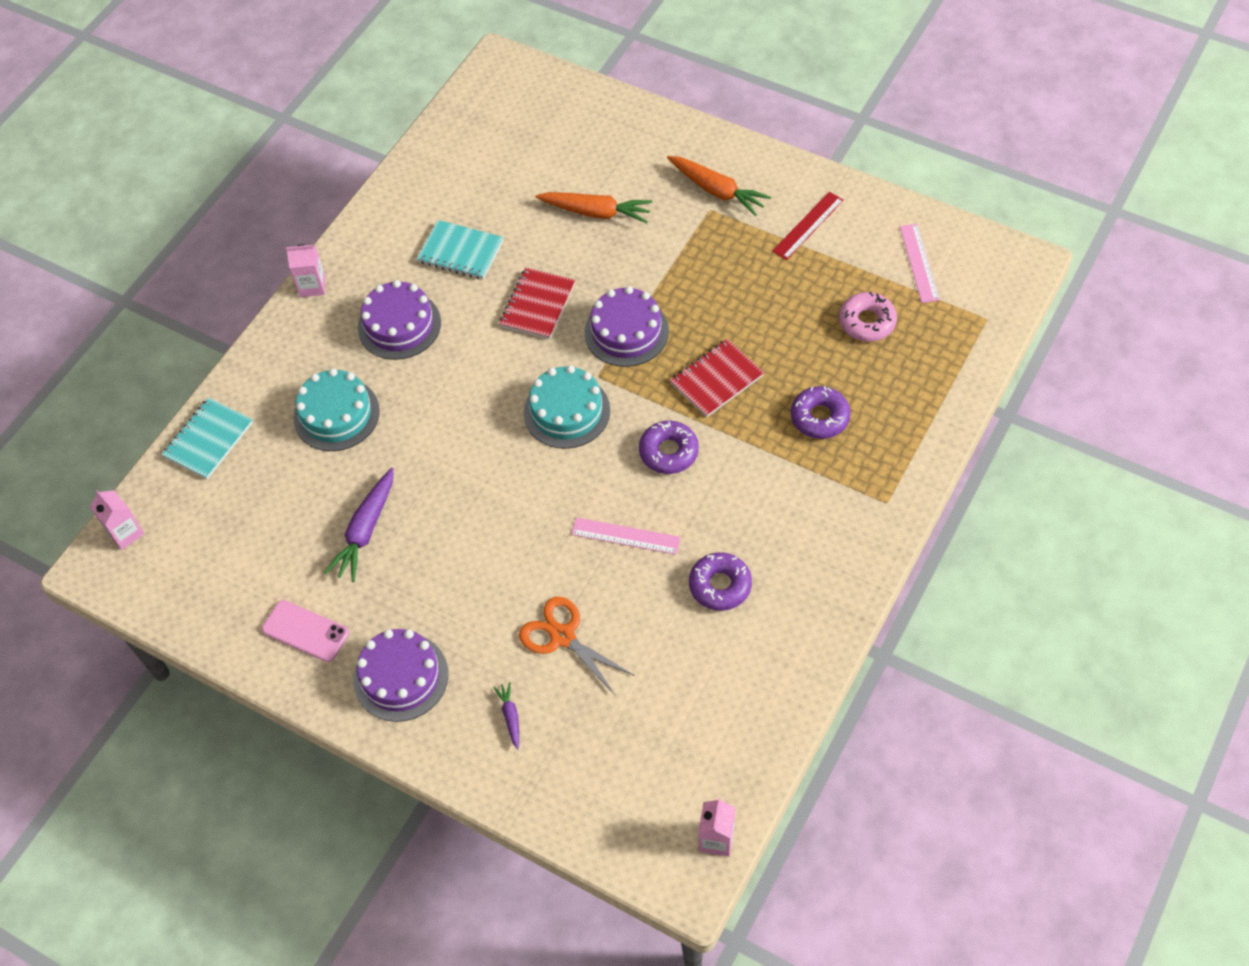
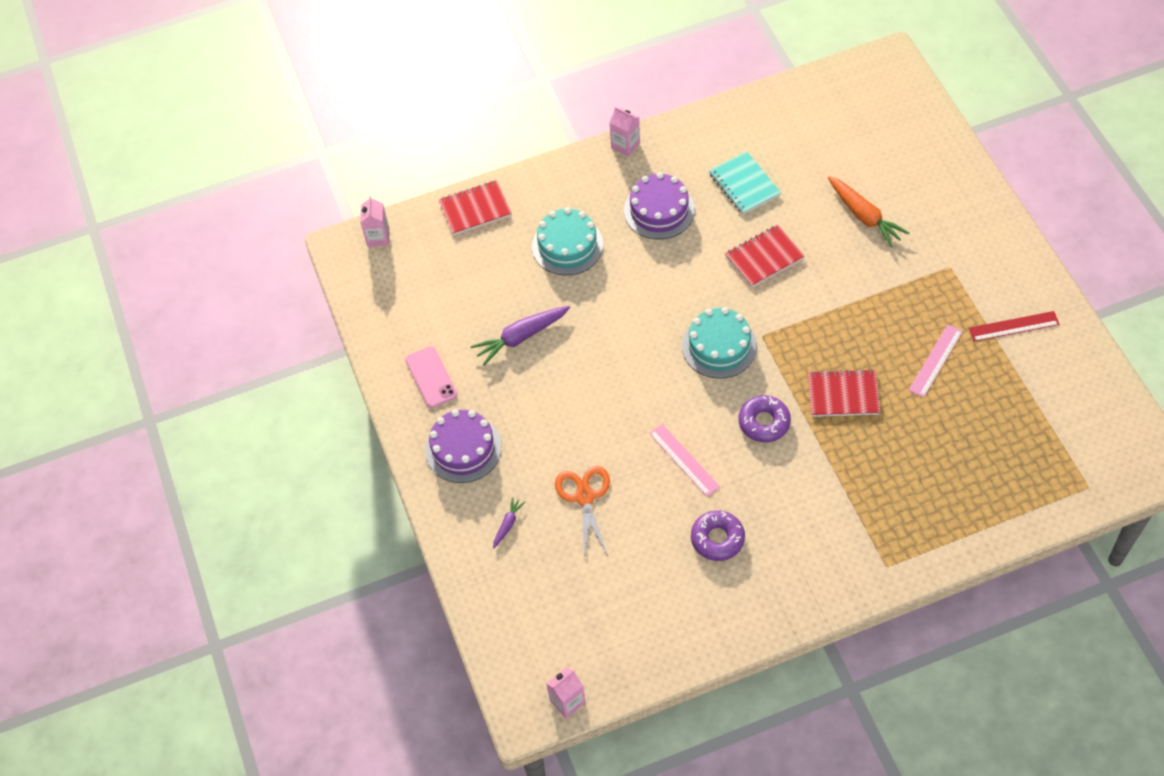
camera: 40 degrees right, 0 degrees up
(208, 440) = (475, 209): turquoise notebook -> red notebook
(626, 332) = (809, 317): purple cake -> none
(717, 191) = (968, 256): orange carrot -> none
(820, 417) = (893, 472): purple donut -> none
(867, 322) = (993, 427): pink donut -> none
(919, 263) = (1074, 410): pink ruler -> pink ruler (935, 360)

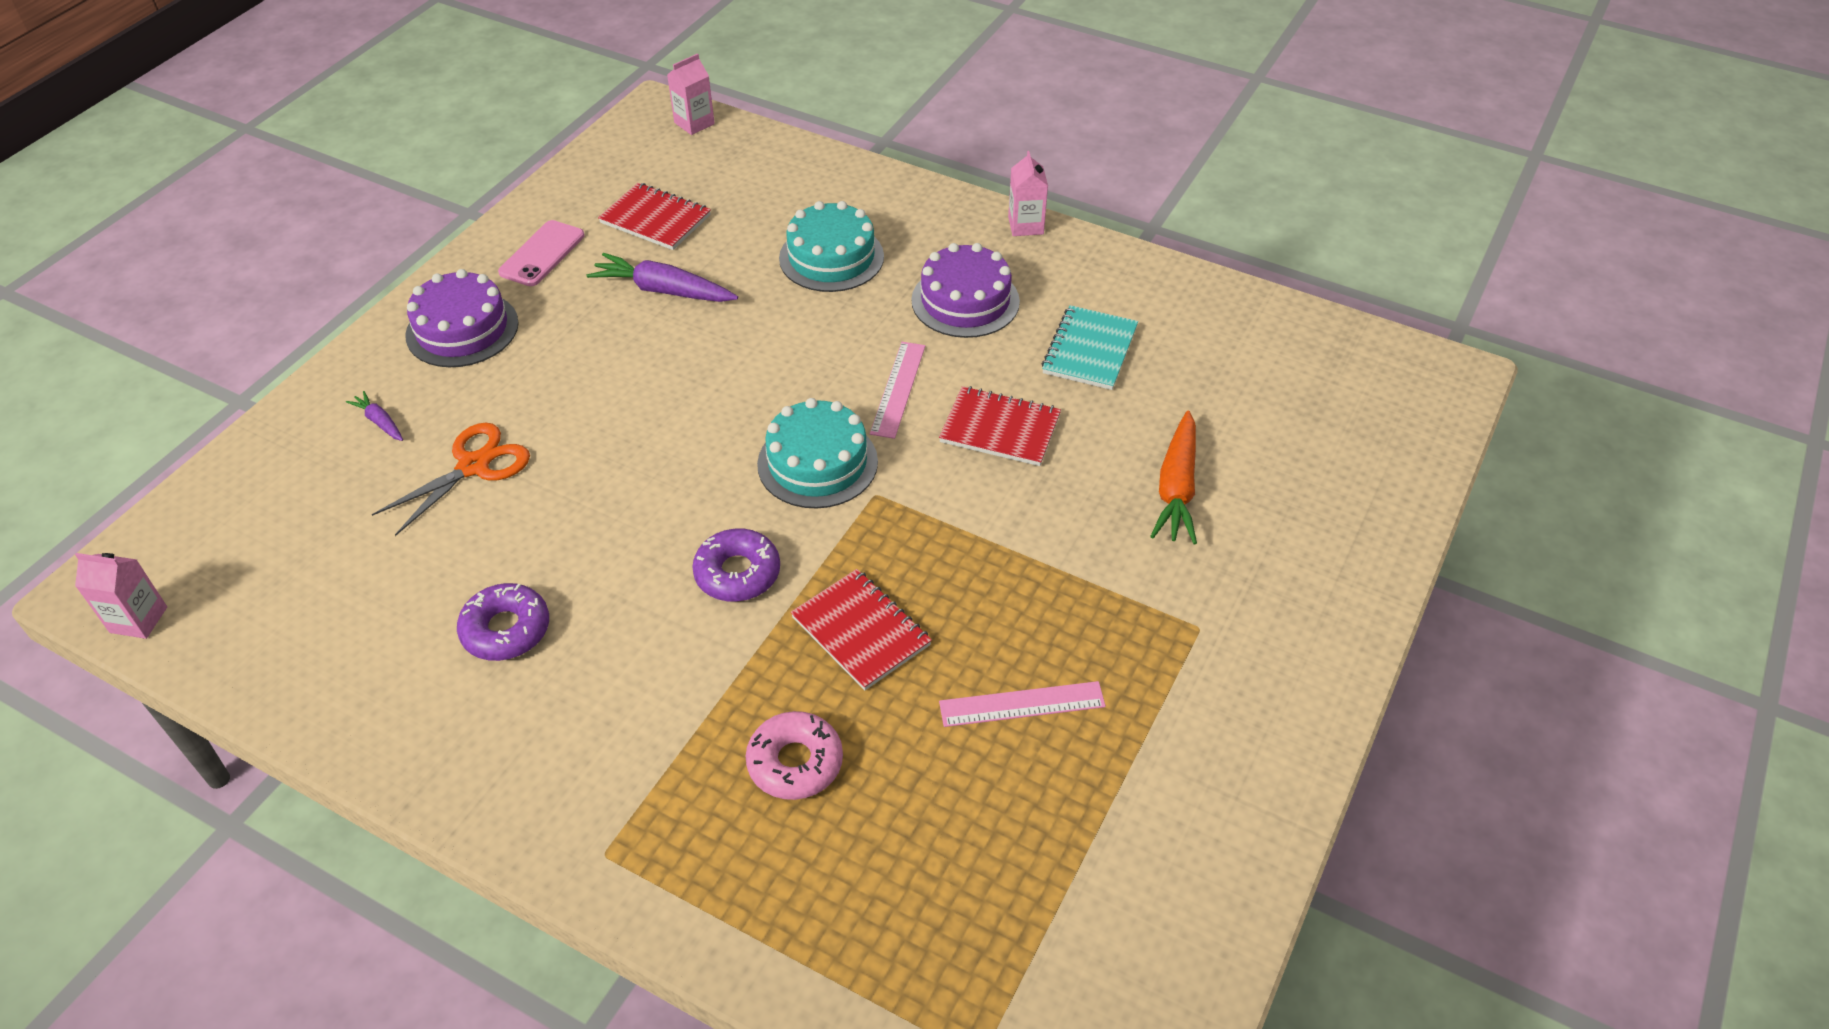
camera: 45 degrees right, 10 degrees down
(475, 209) = (805, 166): red notebook -> red notebook (655, 219)
(508, 524) = (379, 422): purple carrot -> purple carrot turned 120 degrees counterclockwise
(684, 460) = (608, 526): pink ruler -> pink ruler (898, 389)
(896, 465) = (795, 762): none -> pink donut
(1014, 326) = (1180, 766): red ruler -> none

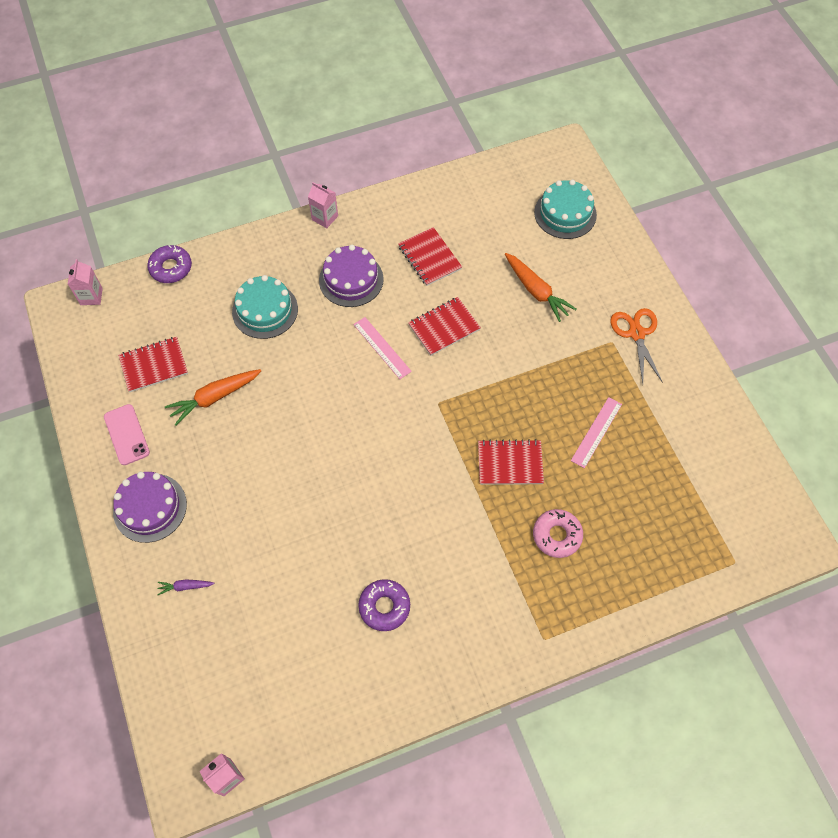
camera: 50 degrees left, 15 degrees up
(473, 466) = (261, 560): orange scissors -> orange scissors (636, 333)
(663, 290) = (214, 397): purple carrot -> orange carrot
(737, 573) = (435, 489): purple donut -> purple donut (171, 268)
(817, 463) = (397, 412): turquoise cake -> turquoise cake (565, 213)
(1089, 350) = (429, 258): turquoise notebook -> red notebook

